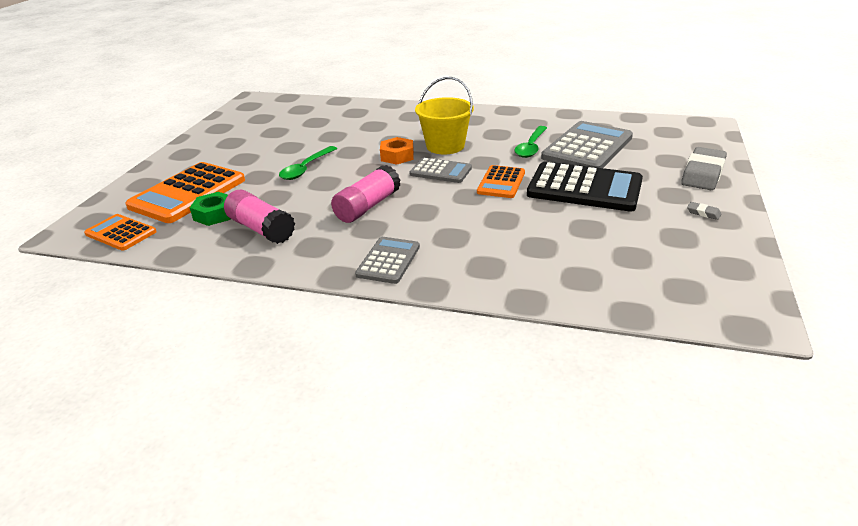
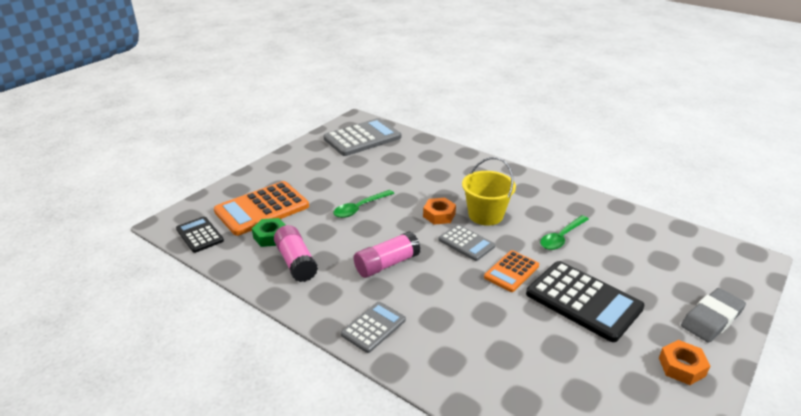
camera: 20 degrees right, 0 degrees up
(121, 233) = (199, 235): orange calculator -> black calculator
(587, 148) = (614, 253): grey calculator -> grey calculator (362, 138)
(703, 213) = (681, 367): grey eraser -> orange nut

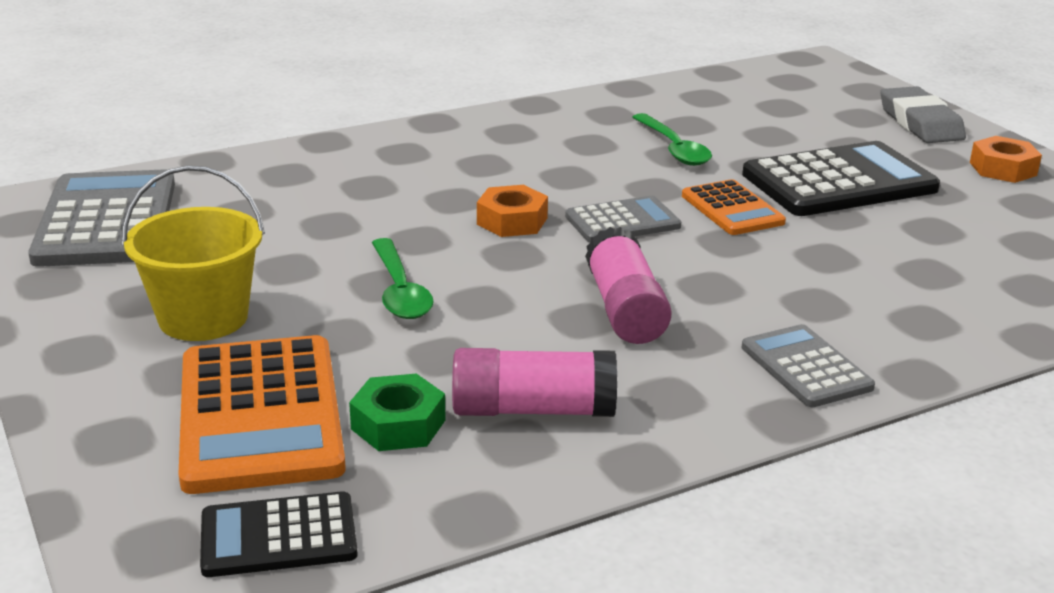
camera: 65 degrees left, 5 degrees down
(485, 215) = (554, 183): yellow bucket -> yellow bucket (203, 318)

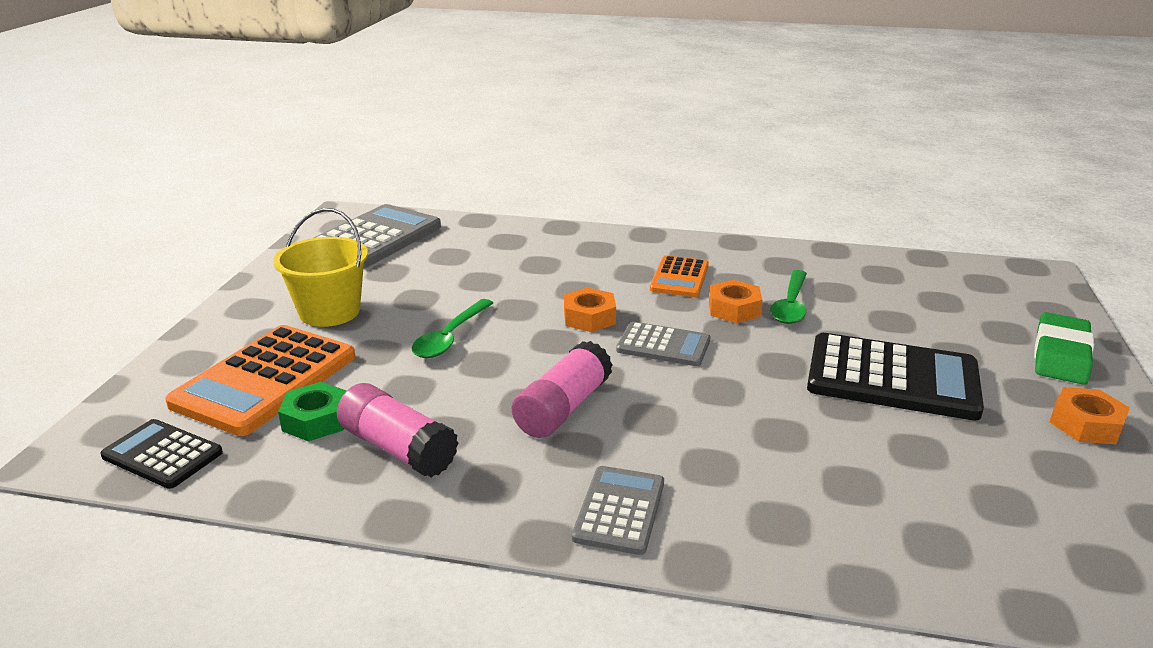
camera: 40 degrees right, 0 degrees up
(632, 168) = (734, 309): none -> orange nut
(732, 209) = (762, 367): orange calculator -> orange calculator (679, 277)
(920, 123) = (1061, 355): grey eraser -> green eraser

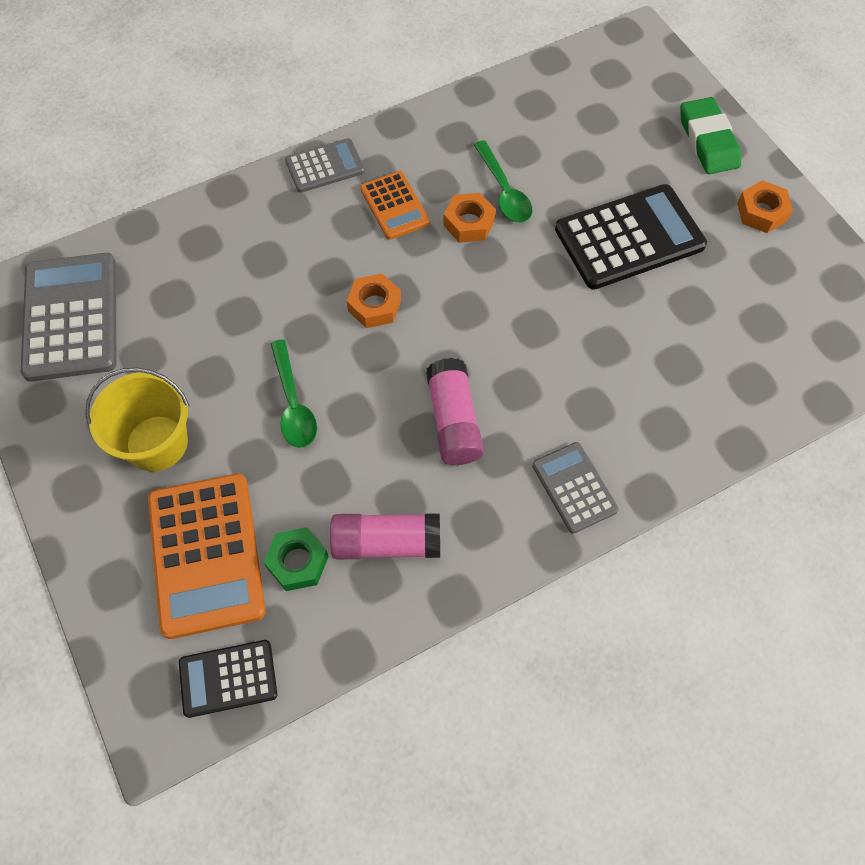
camera: 40 degrees left, 35 degrees up
(663, 345) = (458, 303): grey calculator -> grey calculator (325, 166)

